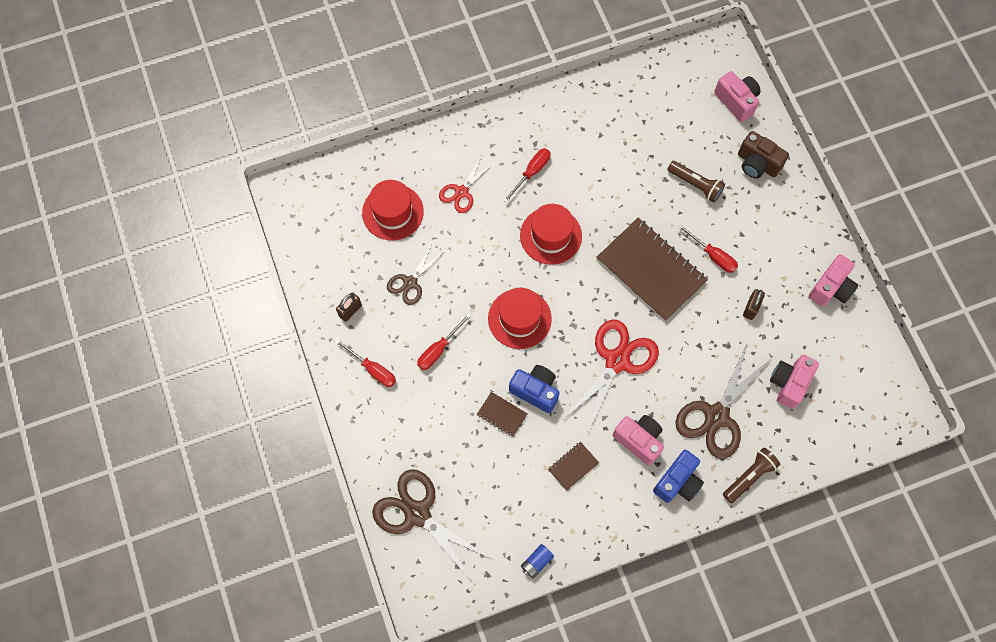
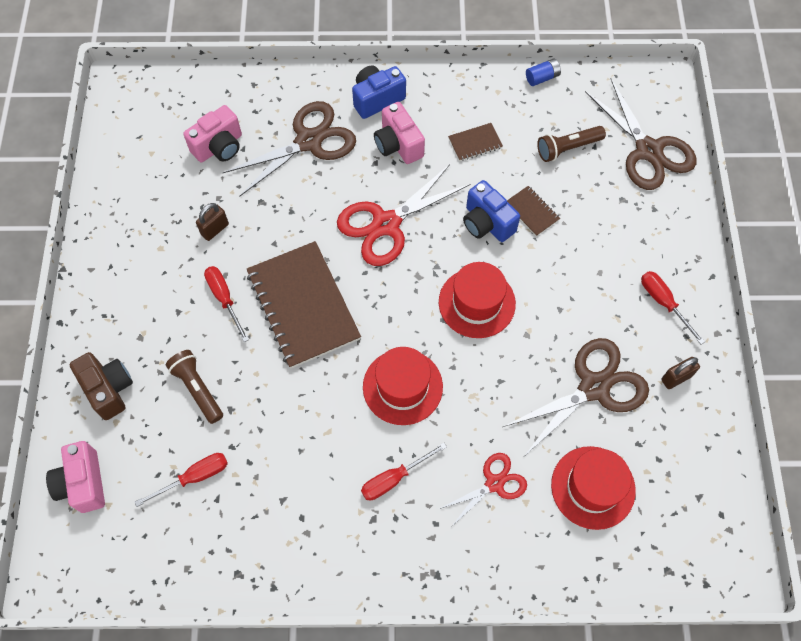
camera: 160 degrees left, 5 degrees down
(410, 282) = (594, 387): brown scissors -> brown scissors, size x1.74
(439, 349) = (581, 299): red screwdriver -> red screwdriver (194, 477)
(749, 476) = (305, 82): brown flashlight -> brown flashlight (567, 148)
(831, 288) = (117, 221): pink camera -> none

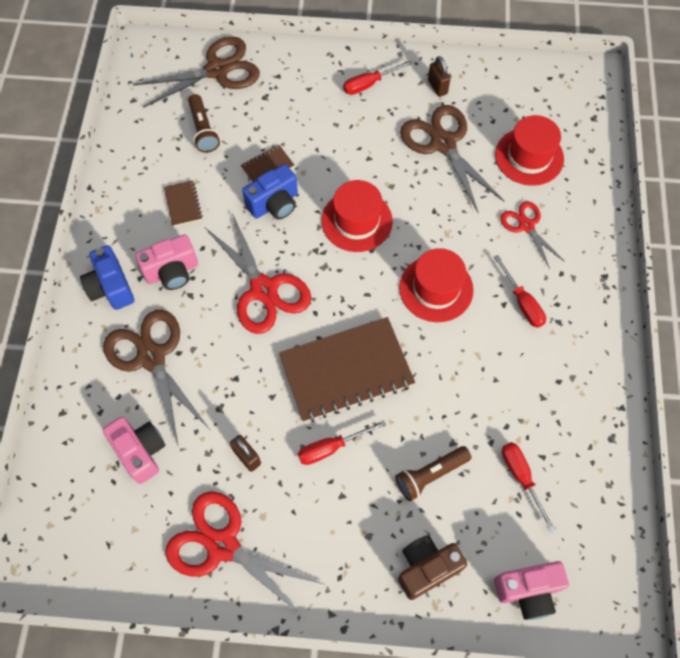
camera: 85 degrees left, 0 degrees up
(135, 220) = (223, 545): none -> red scissors
(542, 77) = (118, 140): blue battery -> none

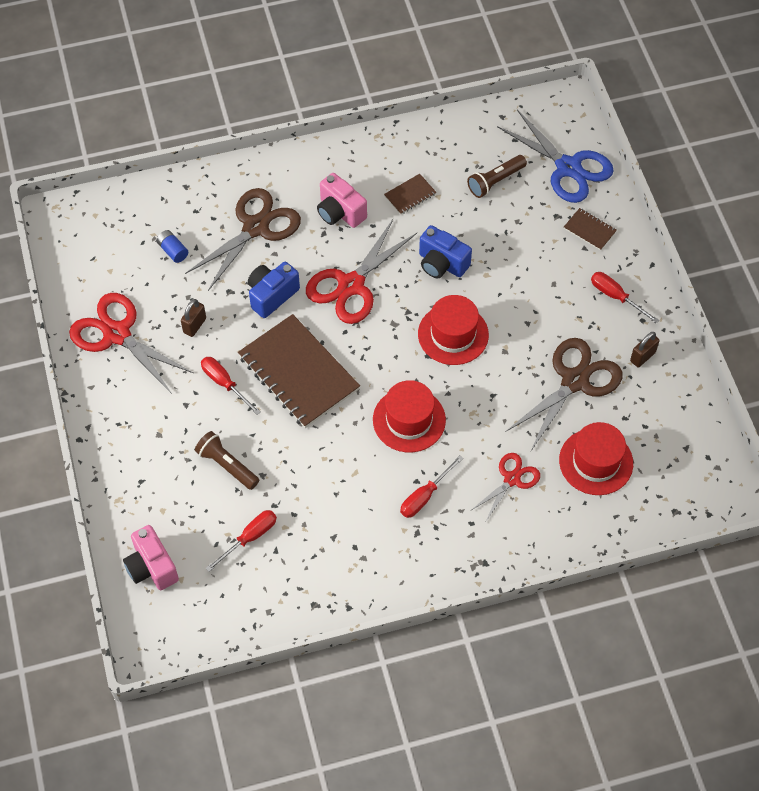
camera: 70 degrees right, 5 degrees down
(111, 287) = (307, 175): blue camera -> blue camera (272, 295)
(140, 451) = (173, 251): pink camera -> blue battery
(217, 70) = (568, 167): brown scissors -> blue scissors
(223, 545) = (117, 334): red scissors -> red scissors turned 60 degrees counterclockwise
(267, 167) = (479, 245): brown notebook -> brown notebook (589, 230)
(426, 568) = (146, 485): brown camera -> none

